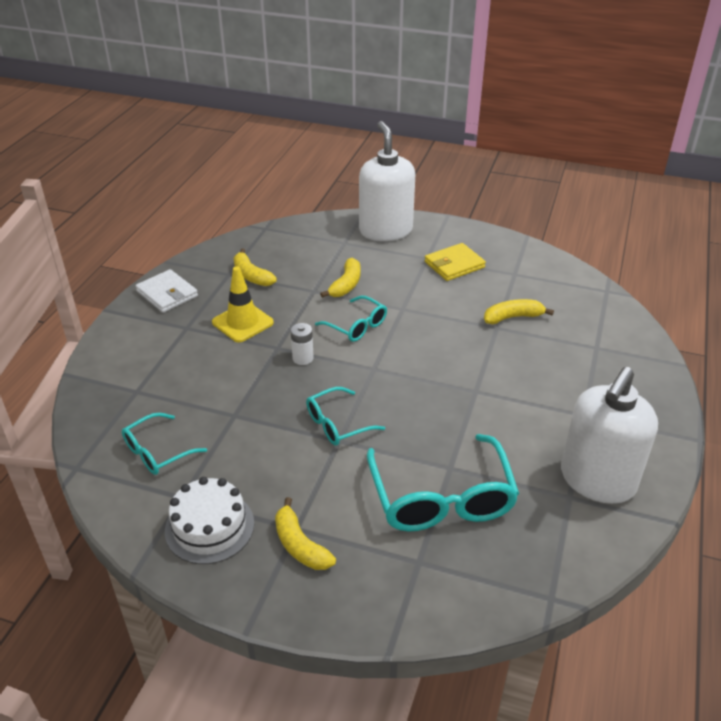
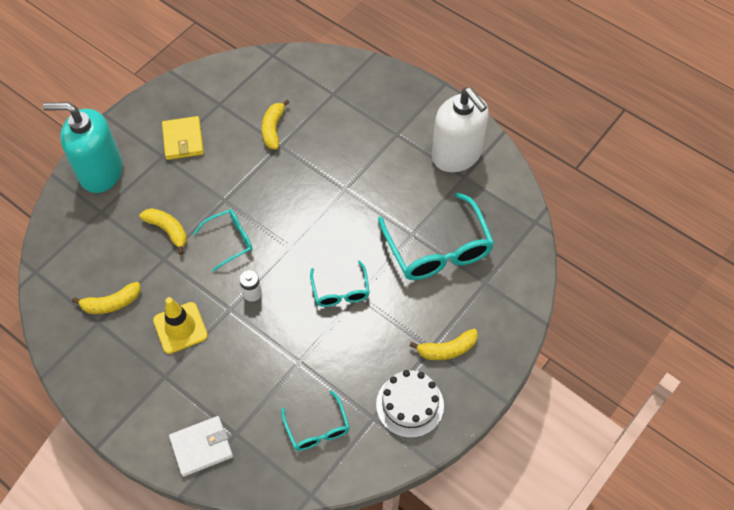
camera: 70 degrees left, 20 degrees up
(167, 294) = (101, 384): white wallet -> white wallet (201, 447)
(385, 230) = (100, 172): white soap dispenser -> turquoise soap dispenser
(441, 498) = (438, 249): turquoise glasses -> turquoise glasses turned 60 degrees clockwise

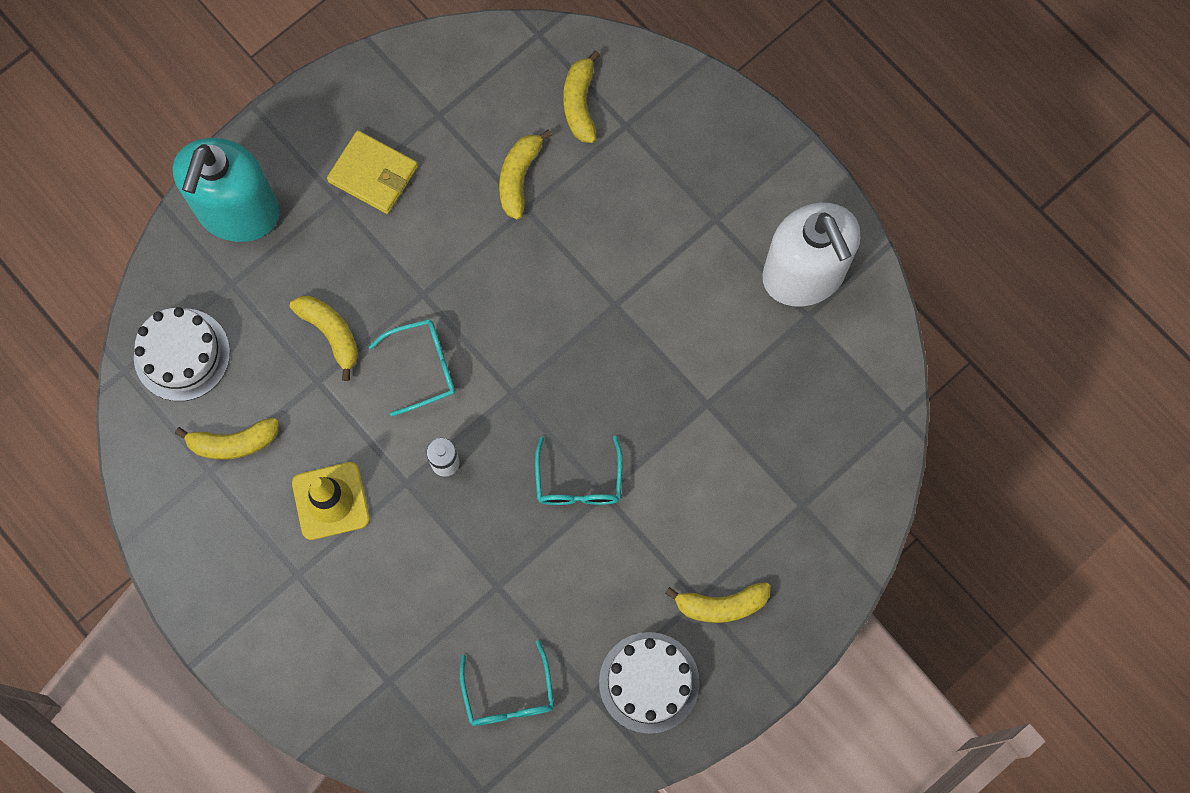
camera: 10 degrees right, 15 degrees up
(72, 257) = (182, 354): none -> white cake
(100, 172) = (238, 211): turquoise soap dispenser -> turquoise soap dispenser turned 90 degrees counterclockwise
(183, 140) = (373, 174): yellow wallet -> yellow wallet turned 60 degrees counterclockwise
(201, 447) = (339, 693): white wallet -> none
(303, 86) = (580, 103): none -> yellow banana
(438, 249) = (741, 437): turquoise glasses -> none

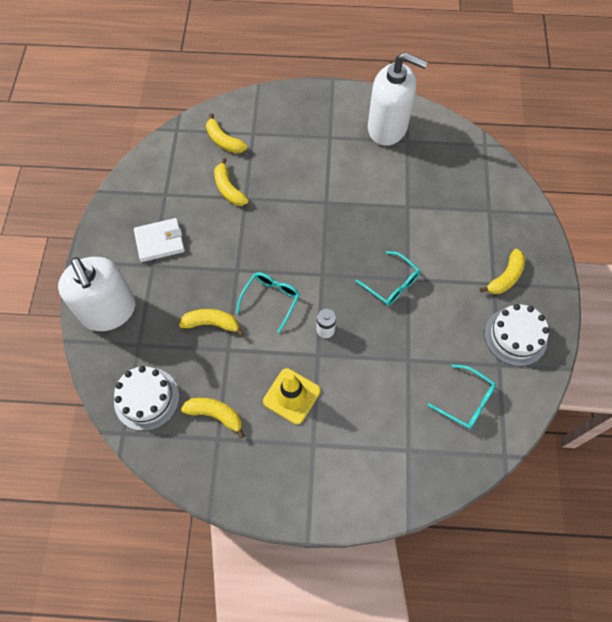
camera: 45 degrees left, 10 degrees down
(233, 443) = (215, 415): yellow banana -> yellow banana turned 105 degrees counterclockwise
(238, 211) = (109, 311): turquoise soap dispenser -> white soap dispenser
(373, 174) = (160, 241): yellow wallet -> white wallet

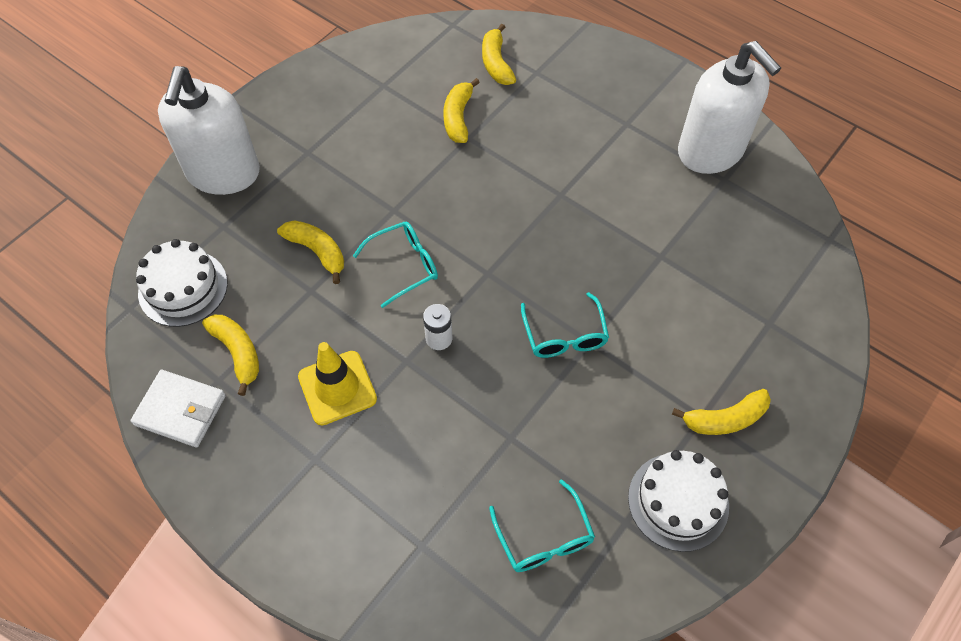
camera: 35 degrees right, 5 degrees down
(160, 241) = (336, 132): white wallet -> white wallet (180, 410)

